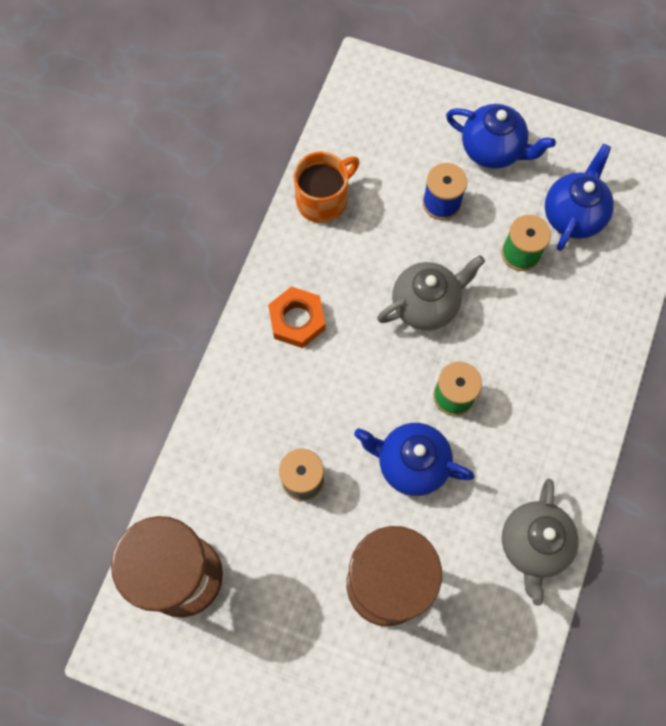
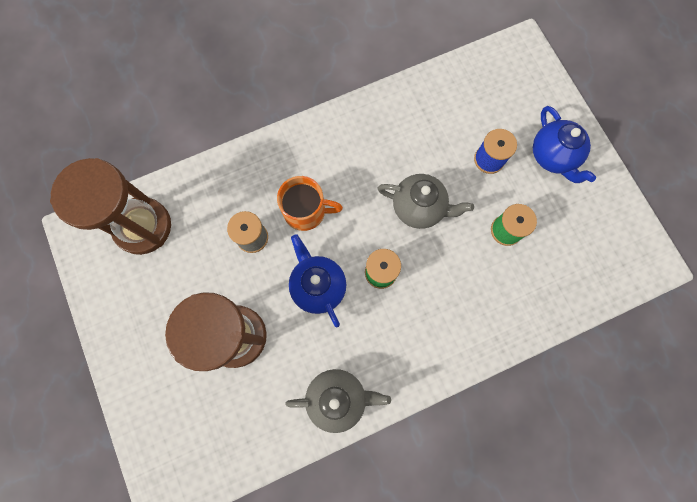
camera: 45 degrees right, 5 degrees up
(297, 320) = (339, 150): orange nut -> none
(323, 199) = (422, 98): orange mug -> orange mug (306, 211)
(533, 544) = (337, 398): grey teapot -> grey teapot turned 150 degrees counterclockwise
(573, 215) = (562, 238): blue teapot -> none

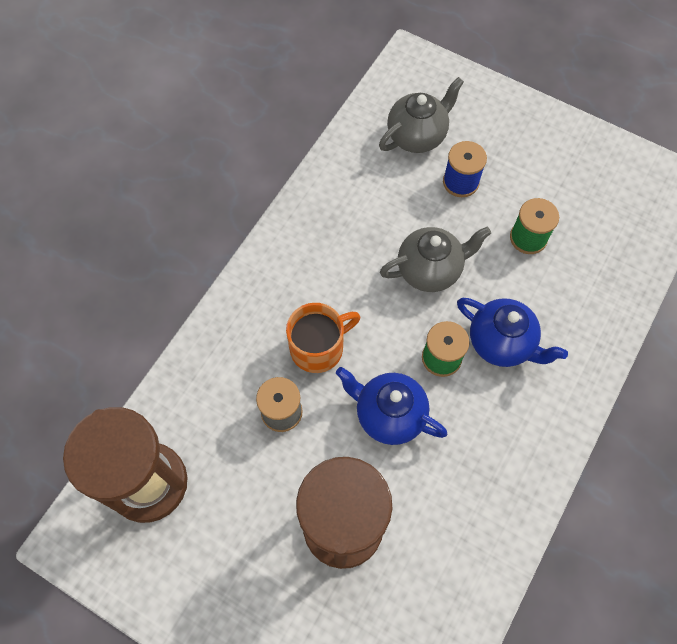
camera: 35 degrees left, 10 degrees down
(337, 398) = (496, 513): grey teapot -> grey teapot (417, 136)
(553, 156) = (516, 143): blue teapot -> blue teapot (501, 343)

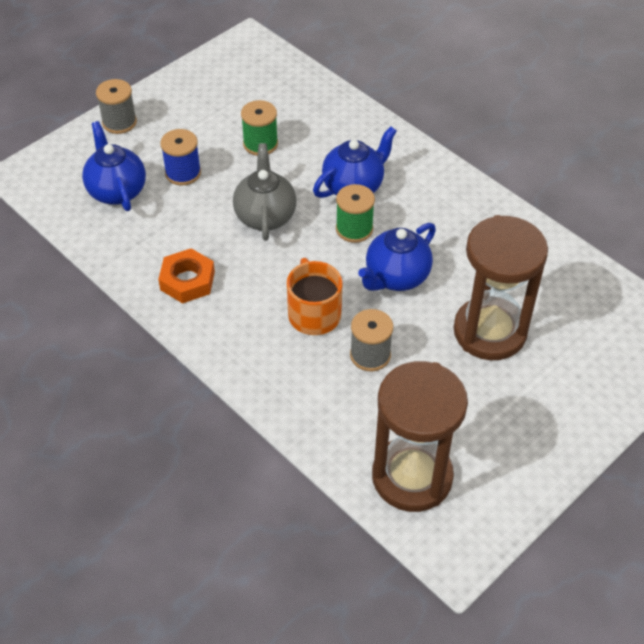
camera: 75 degrees left, 15 degrees down
(327, 227) = (187, 281): none -> orange nut
(417, 136) = (117, 191): grey teapot -> blue teapot
(506, 108) = (119, 122): none -> grey spool

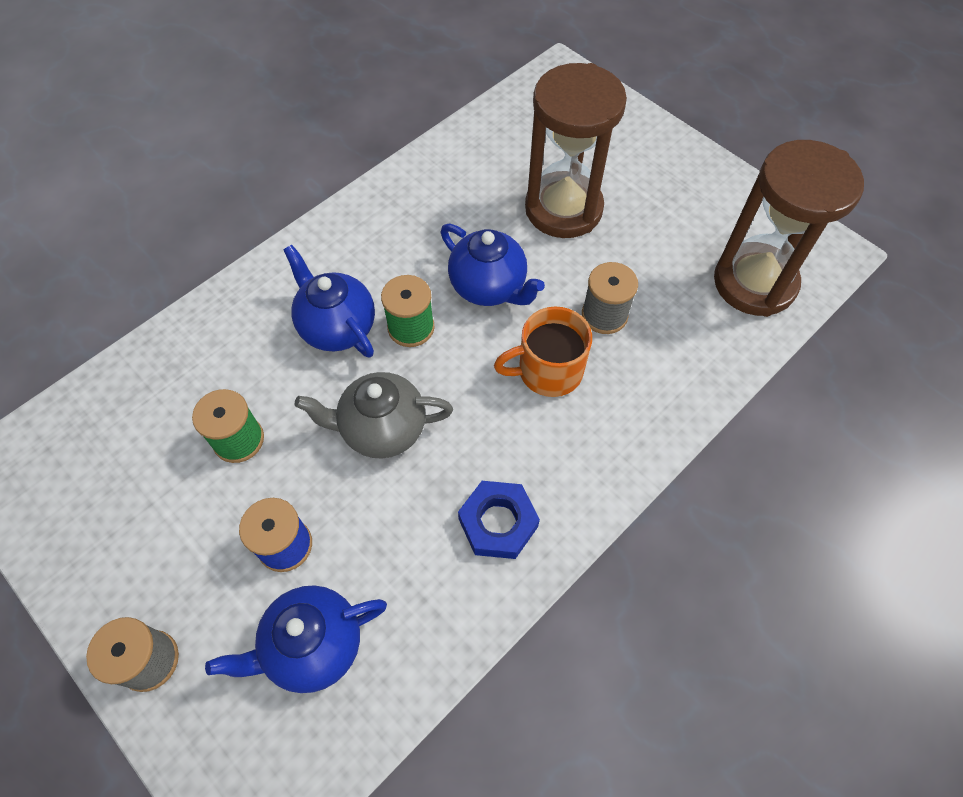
camera: 90 degrees left, 10 degrees up
(187, 281) = (498, 523): orange nut -> blue nut

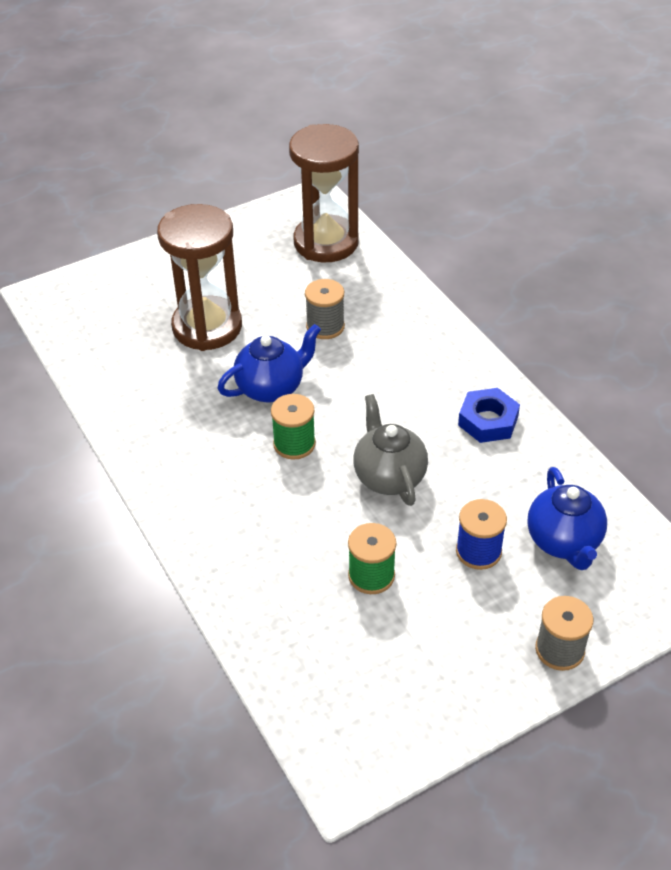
camera: 75 degrees left, 15 degrees down
(337, 327) = (275, 494): blue teapot -> none
(382, 429) = (389, 476): grey teapot -> grey teapot turned 150 degrees clockwise
(548, 370) = (366, 368): orange mug -> none

